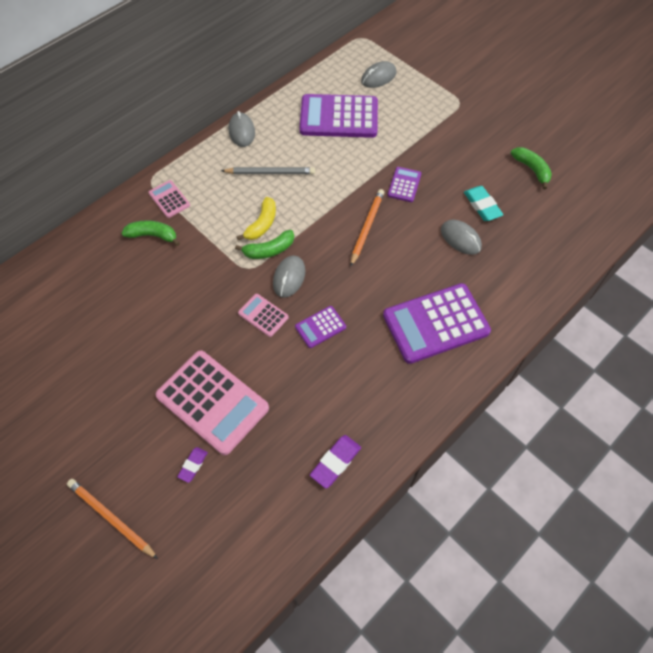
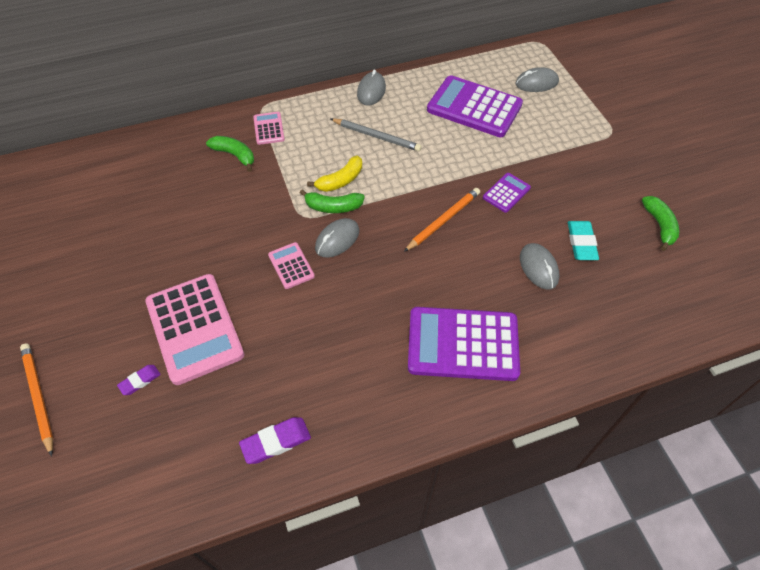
camera: 25 degrees right, 5 degrees down
(320, 327) = (340, 299): purple calculator -> none

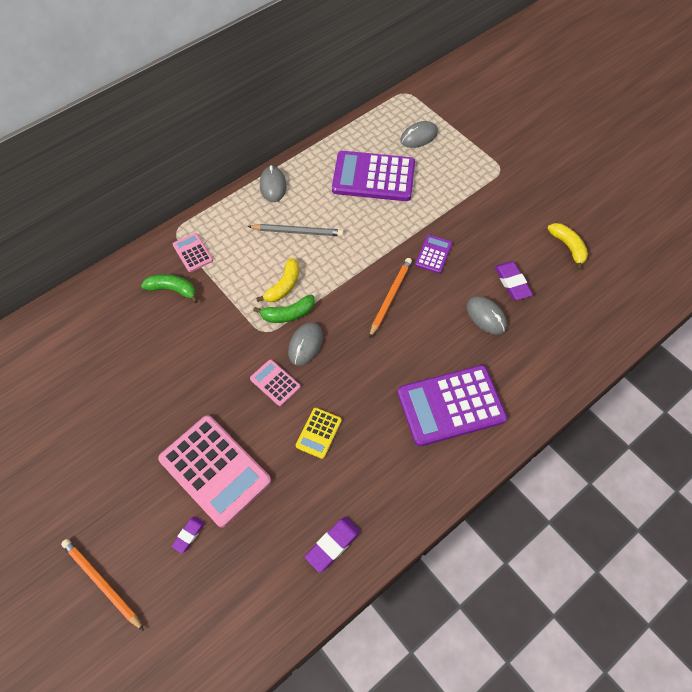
camera: 20 degrees left, 5 degrees up
(312, 326) = (318, 433): none -> yellow calculator
(581, 243) = (512, 282): turquoise eraser -> purple eraser
(659, 225) = (568, 247): green banana -> yellow banana

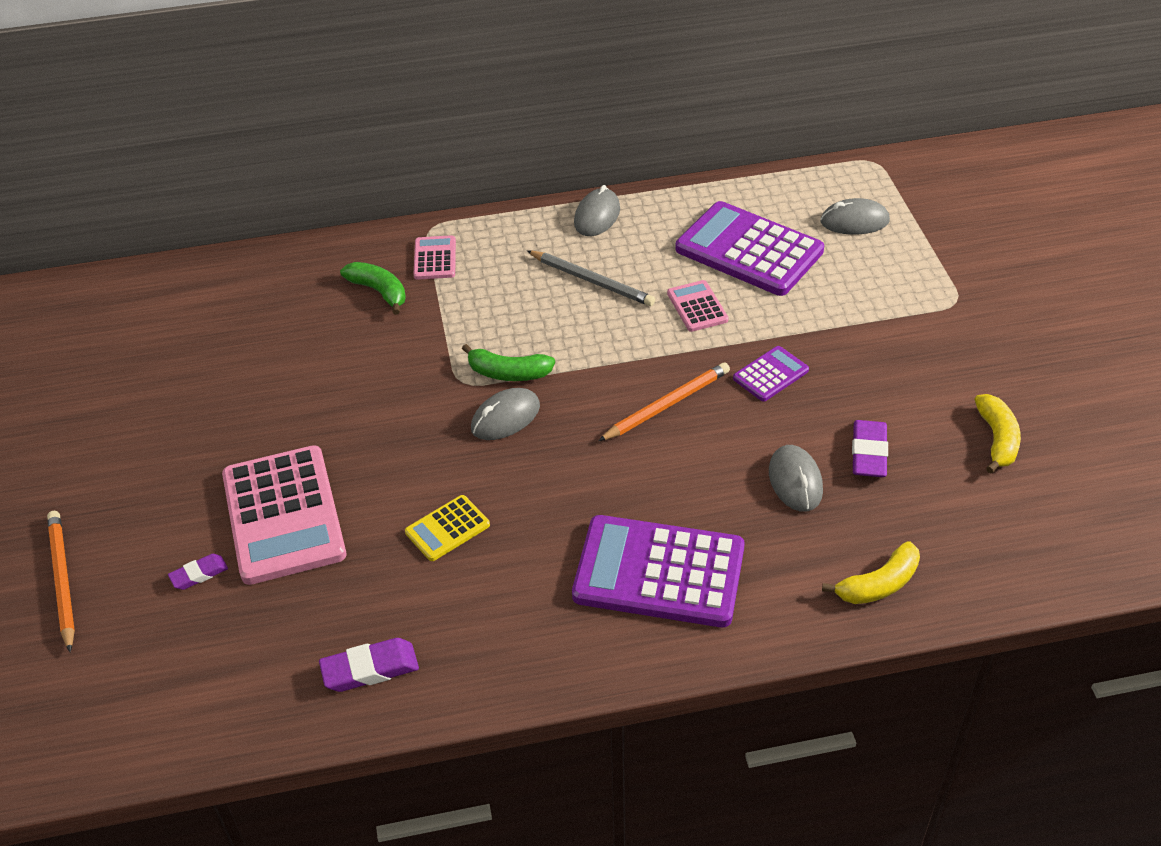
camera: 30 degrees right, 15 degrees down
(275, 383) = (432, 446): pink calculator -> pink calculator (697, 307)
(283, 286) = (526, 338): yellow banana -> yellow banana (878, 584)

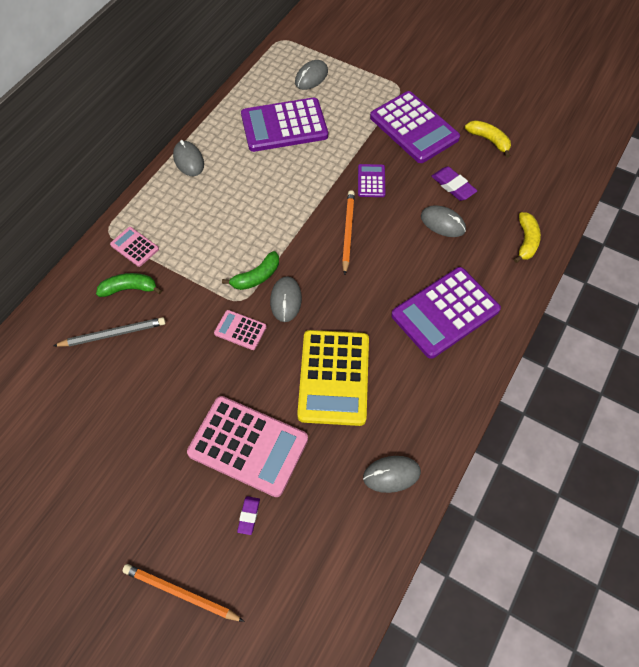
camera: 50 degrees left, 15 degrees up
(370, 669) = (391, 474): purple eraser -> grey mouse
(447, 529) = (334, 377): yellow calculator -> yellow calculator, size x2.10
(592, 280) = (232, 197): grey pencil -> grey pencil (113, 334)
(697, 307) = (298, 172): pink calculator -> pink calculator (240, 330)
(910, 357) = (414, 128): none -> purple calculator

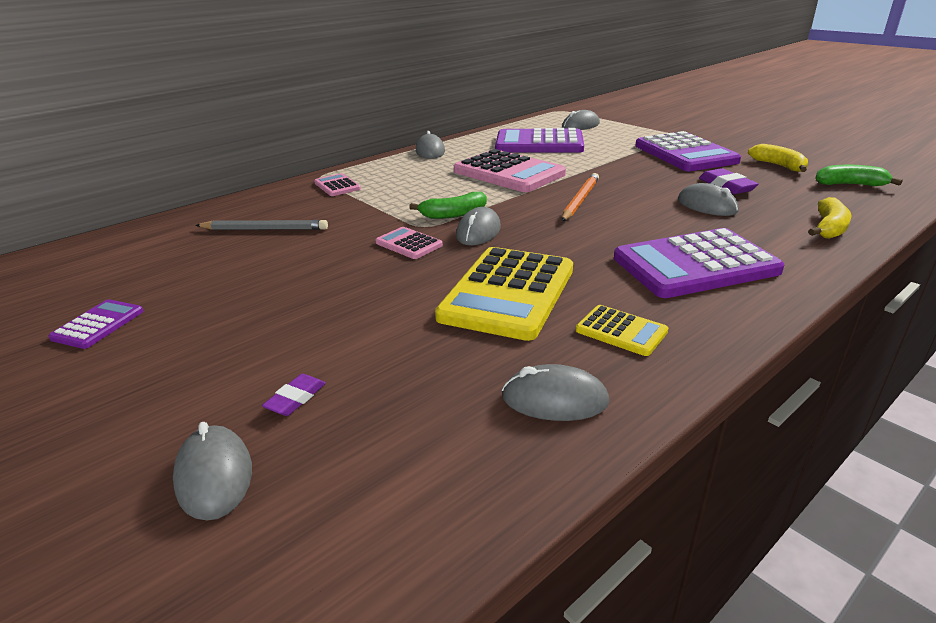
camera: 20 degrees right, 30 degrees down
(129, 289) = (309, 206): green banana -> green banana (850, 185)
(181, 594) = (116, 465): orange pencil -> none
(239, 584) = (214, 476): none -> grey mouse
(248, 446) = (349, 331): pink calculator -> pink calculator (508, 173)
(371, 181) = (622, 175): purple calculator -> purple calculator (98, 325)
(413, 401) = (621, 331): none -> yellow calculator

